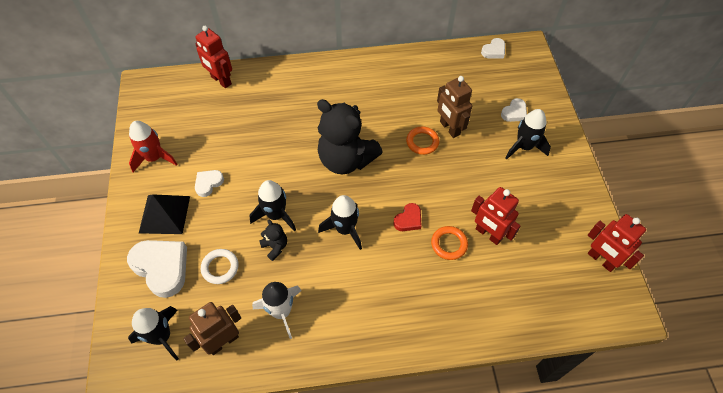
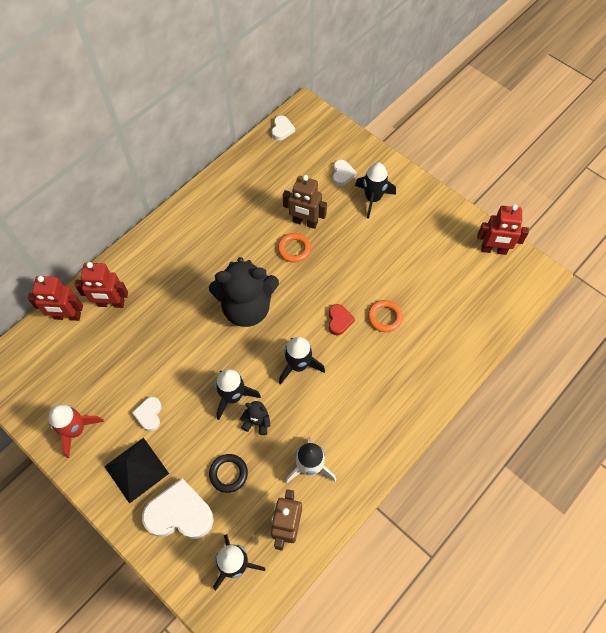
camera: 40 degrees left, 5 degrees up
(220, 267) = (228, 474): white ring -> black ring
(488, 234) = (405, 288): red robot -> red robot (111, 303)

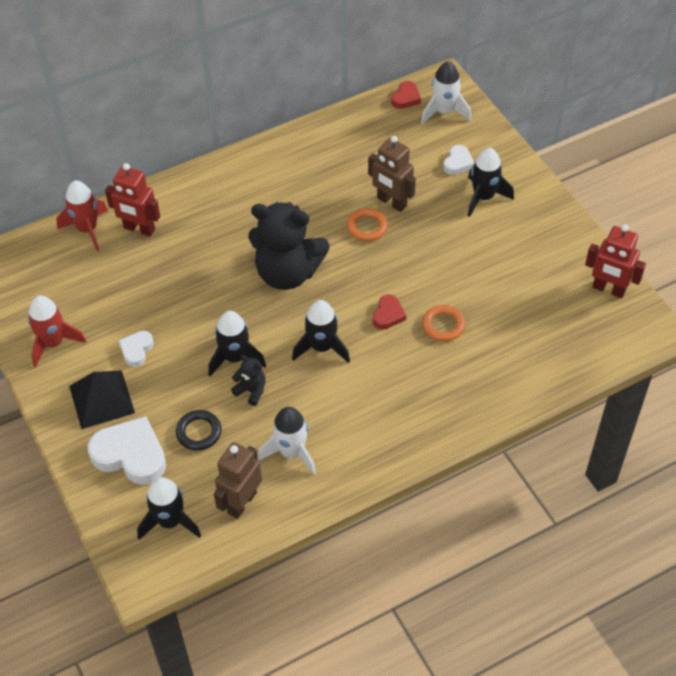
camera: 20 degrees right, 10 degrees down
(67, 316) = (87, 229): red robot -> red rocket
(282, 130) = (406, 98): white heart -> red heart
(315, 134) = (444, 112): none -> white rocket

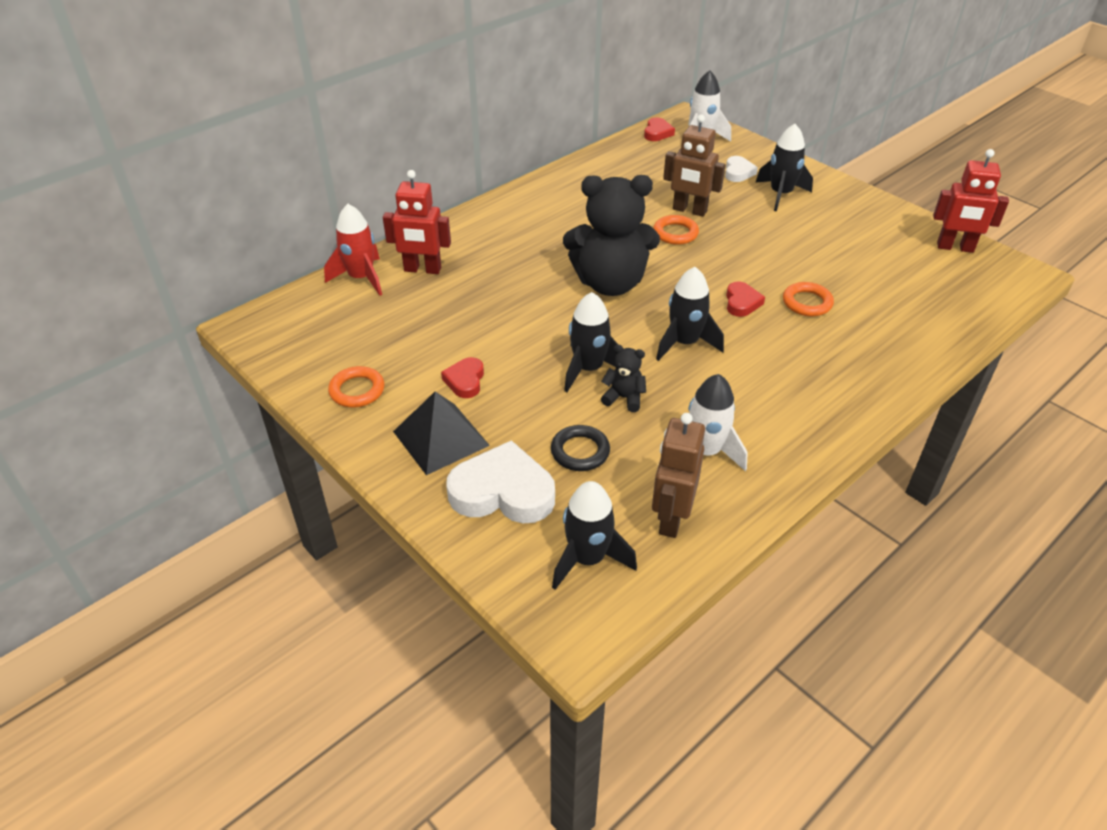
camera: 15 degrees left, 10 degrees down
(53, 343) = (357, 390): red rocket -> orange ring
(136, 350) = (465, 381): white heart -> red heart

